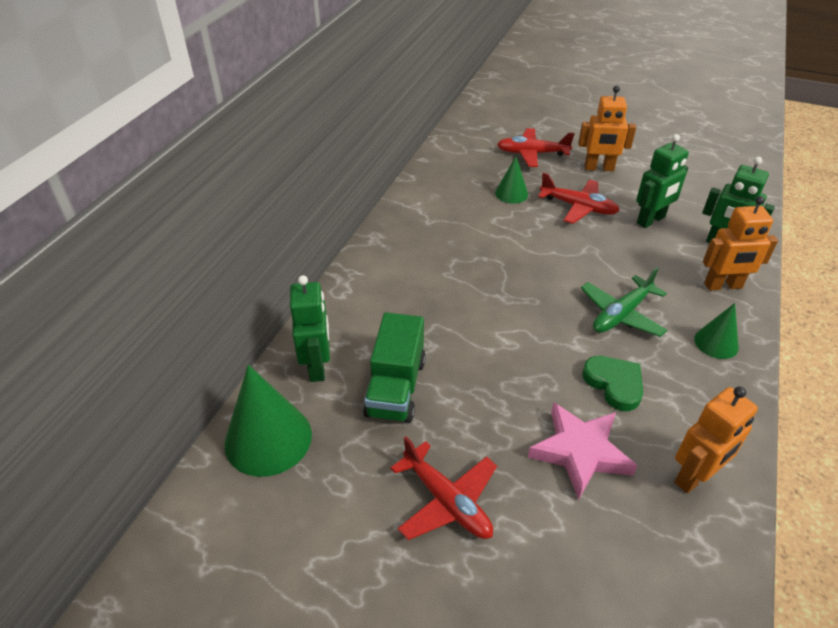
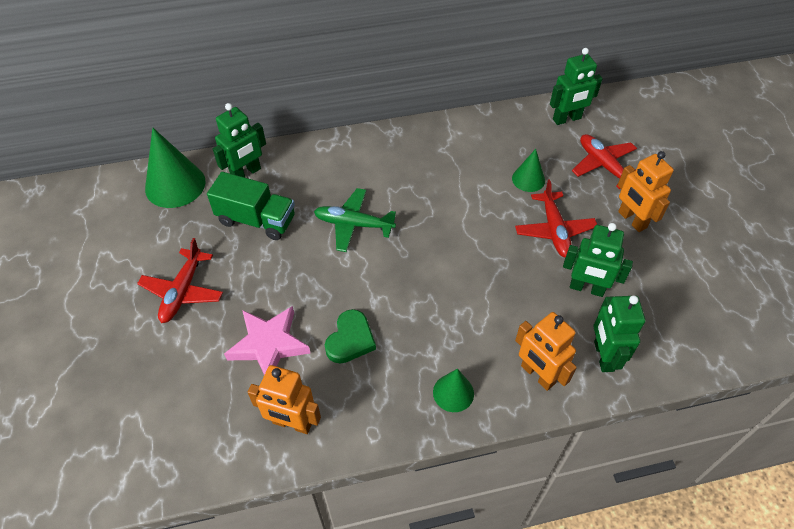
camera: 55 degrees right, 10 degrees up
(396, 387) = (256, 220): green truck -> green truck turned 135 degrees counterclockwise
(465, 145) = (567, 119): none -> green robot
(621, 314) = (434, 314): green plane -> green plane (353, 224)

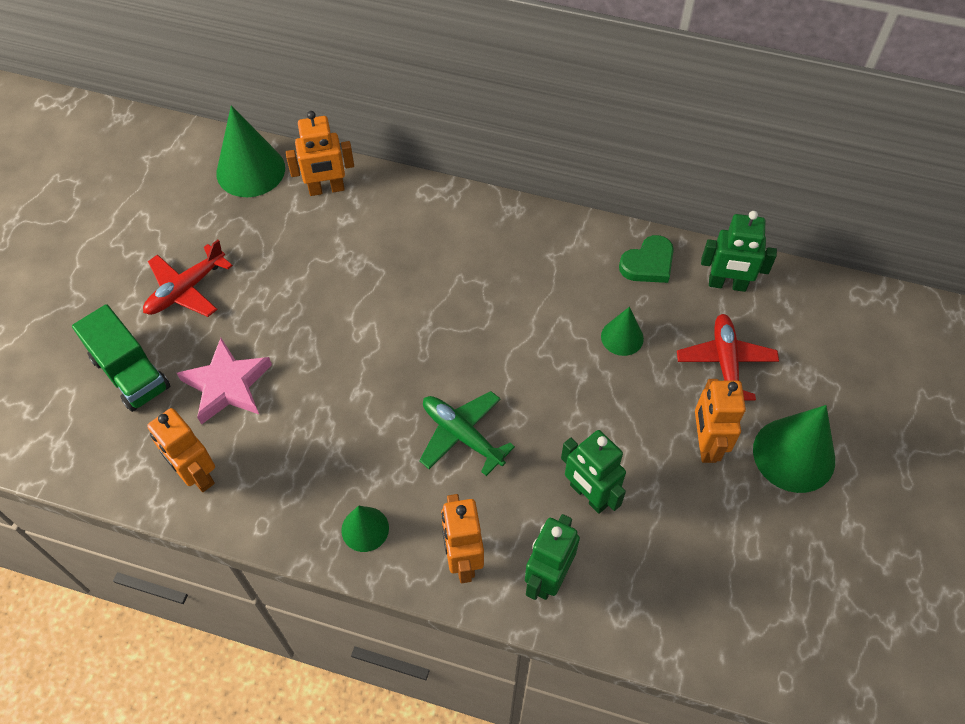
camera: 30 degrees right, 5 degrees up
(246, 173) = (326, 189): green robot -> orange robot
(256, 220) = (302, 247): green truck -> green truck (130, 373)
(350, 340) = (305, 421): green heart -> green heart (648, 263)
(353, 224) = (394, 298): green plane -> green plane (462, 435)
(554, 230) = (604, 411): red plane -> none
(687, 200) = (794, 455): none -> green cone

